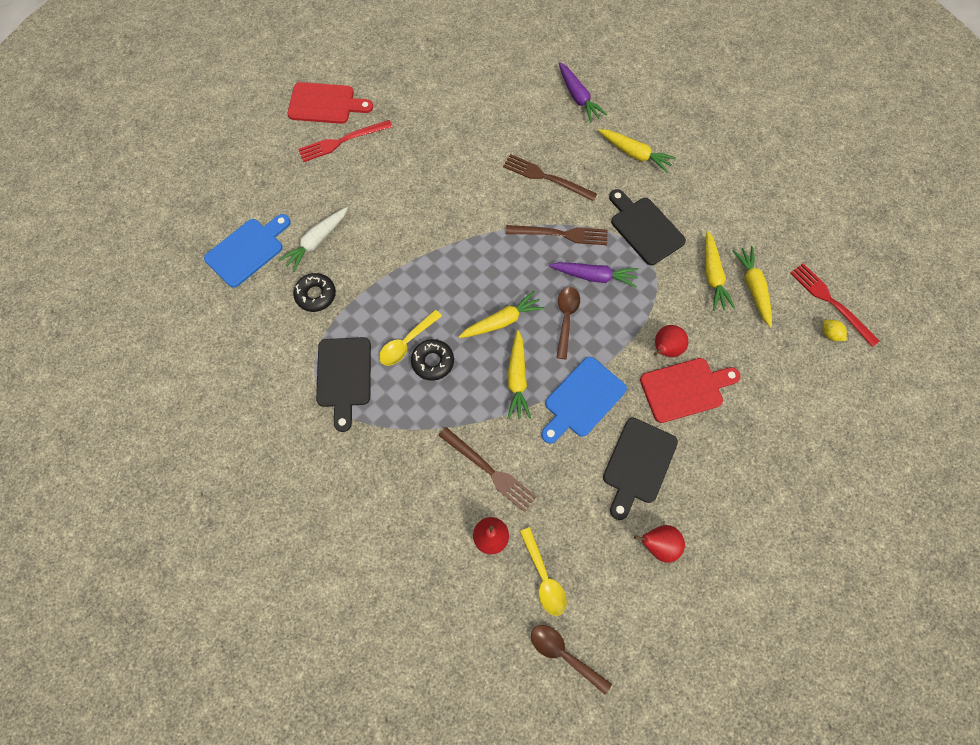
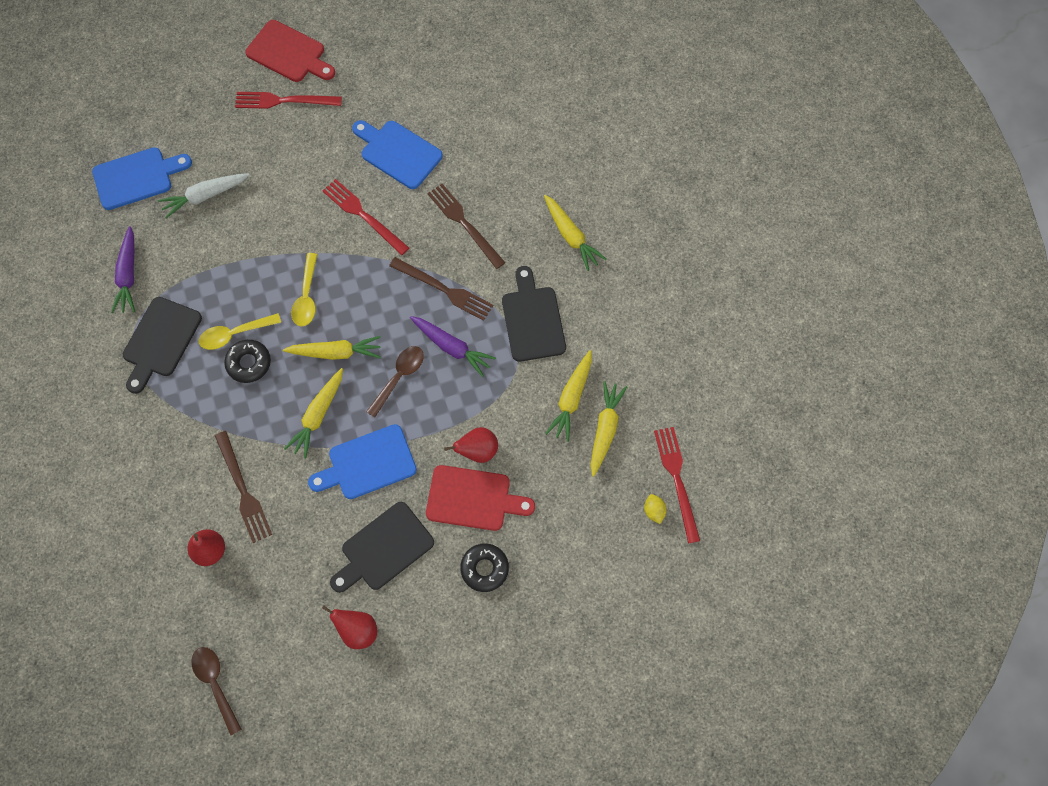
camera: 25 degrees right, 0 degrees up
(316, 295) = (176, 250): black donut -> black donut (484, 568)
(460, 145) = (398, 153): none -> blue cutting board
(460, 203) = (363, 215): none -> red fork
(544, 577) = (237, 609): yellow spoon -> yellow spoon (307, 297)
(578, 97) = (549, 150): purple carrot -> purple carrot (128, 275)

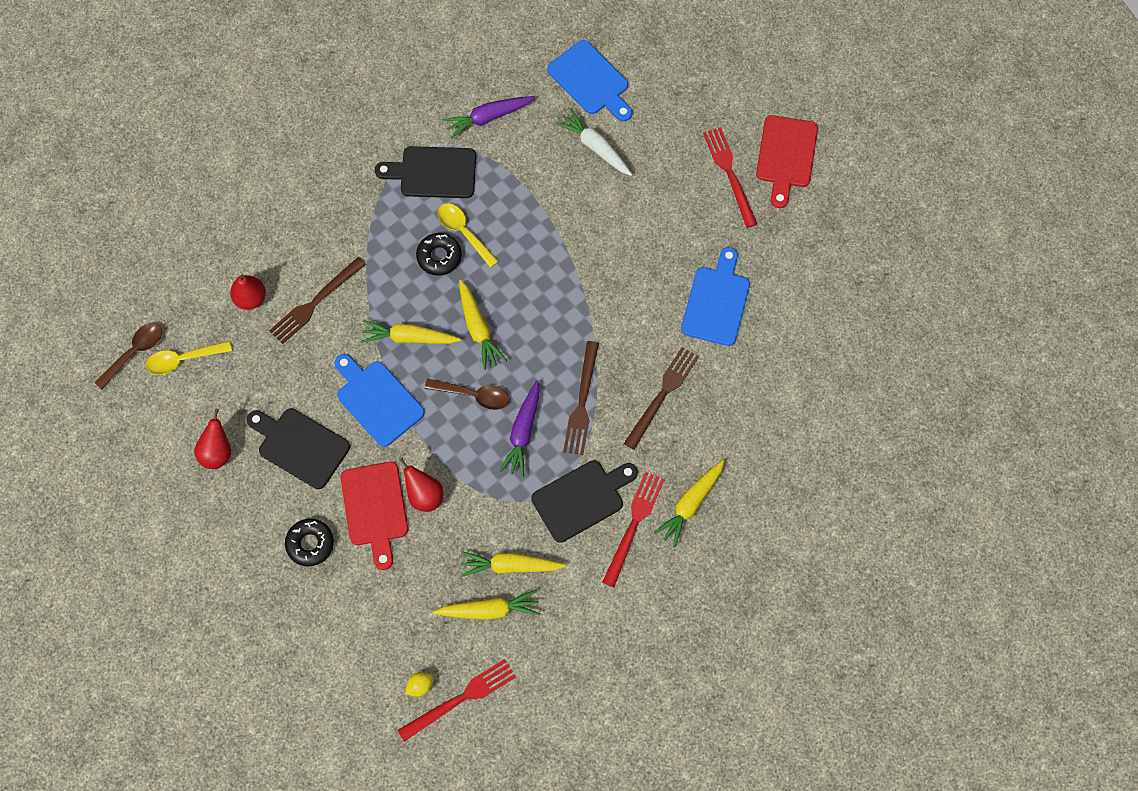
camera: 70 degrees right, 0 degrees up
(307, 297) = (526, 279): yellow spoon -> yellow spoon (183, 359)
(363, 215) = (633, 296): red fork -> red fork (634, 525)

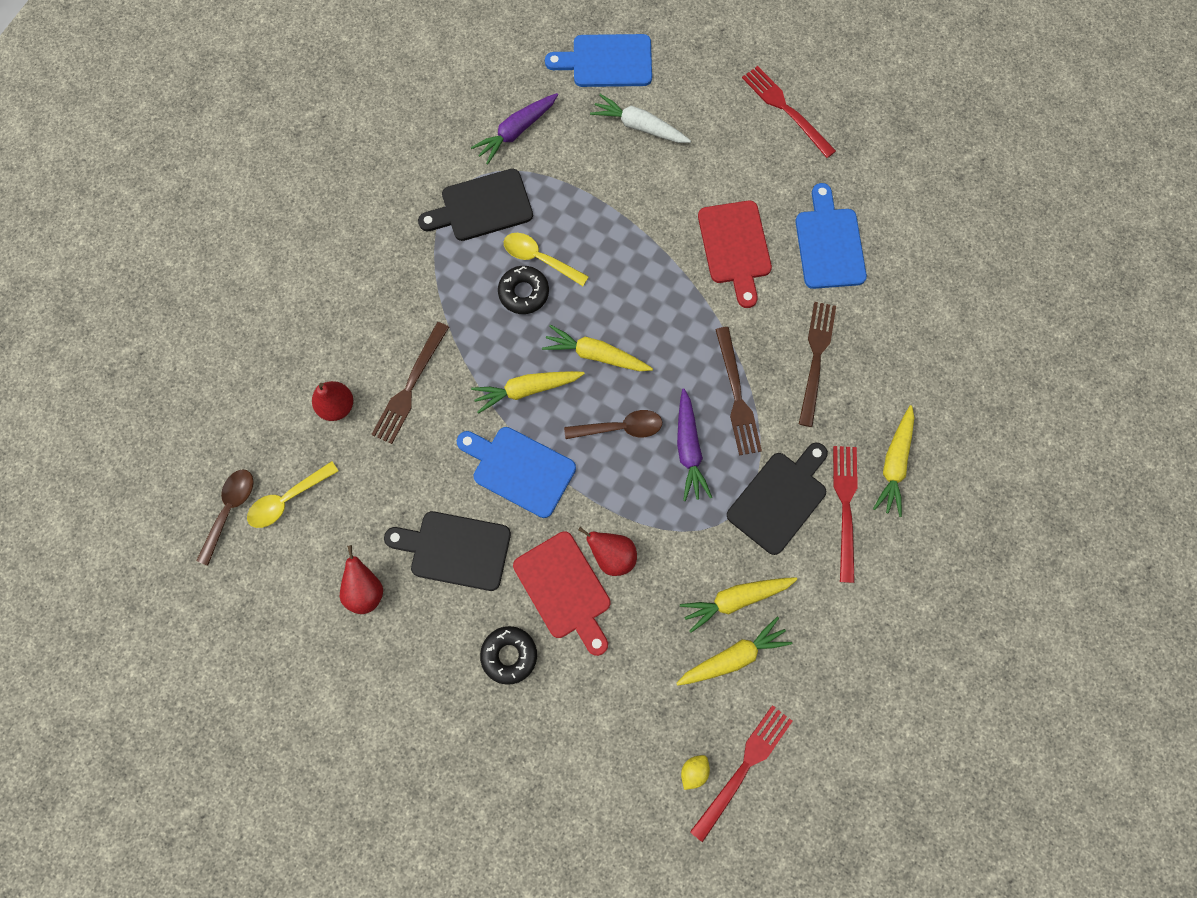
camera: 20 degrees left, 5 degrees up
(478, 328) = (596, 355): yellow carrot -> yellow carrot turned 150 degrees clockwise
(591, 81) = (607, 61): blue cutting board -> blue cutting board turned 150 degrees clockwise
(786, 156) = (834, 74): red cutting board -> red cutting board (735, 247)

